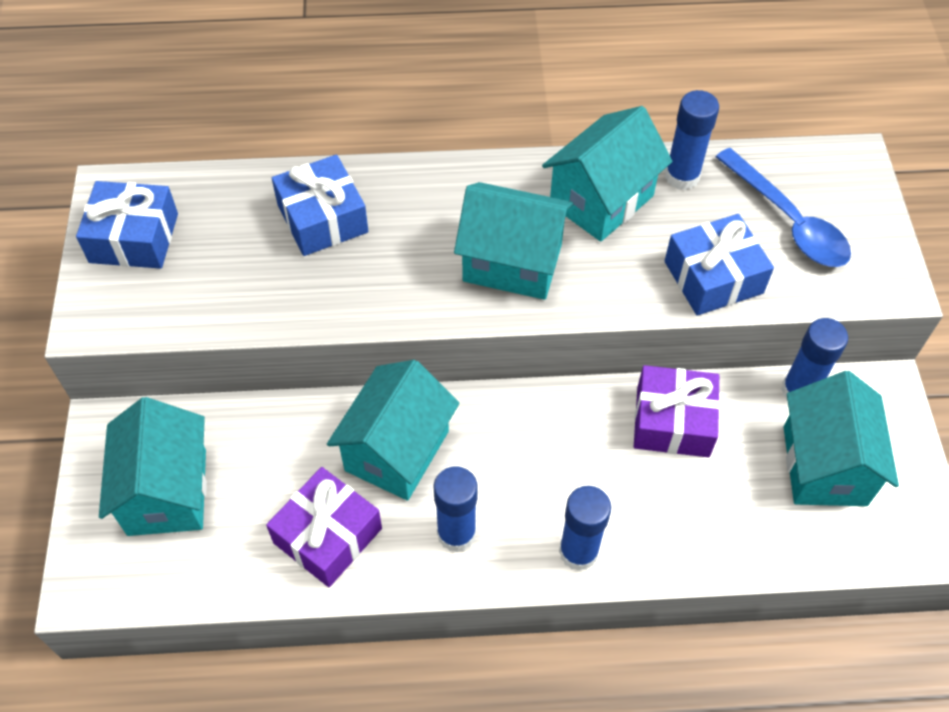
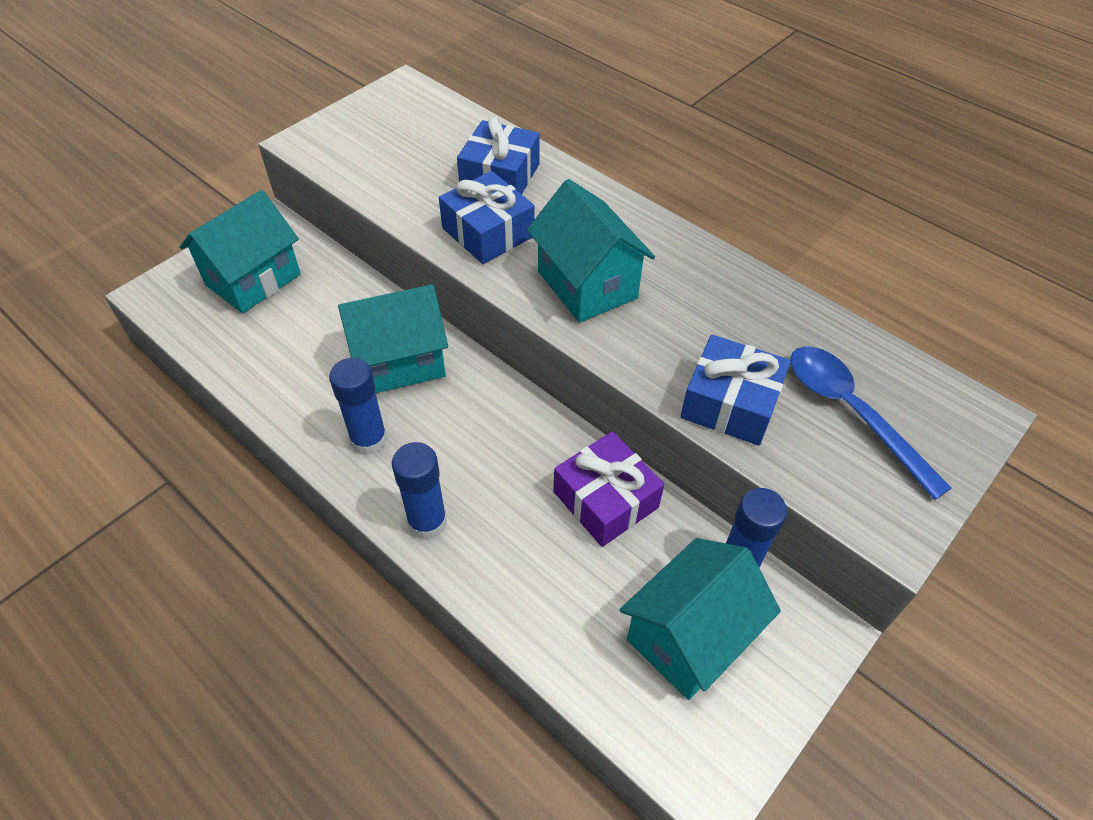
camera: 45 degrees right, 5 degrees down
(134, 238) = (382, 116): blue gift -> blue gift (488, 232)
(328, 535) = (298, 374): purple gift -> none
(601, 200) = (707, 292): turquoise house -> none
(682, 176) = (796, 321): blue glue stick -> none
(788, 221) = (851, 413): blue spoon -> blue spoon turned 135 degrees clockwise

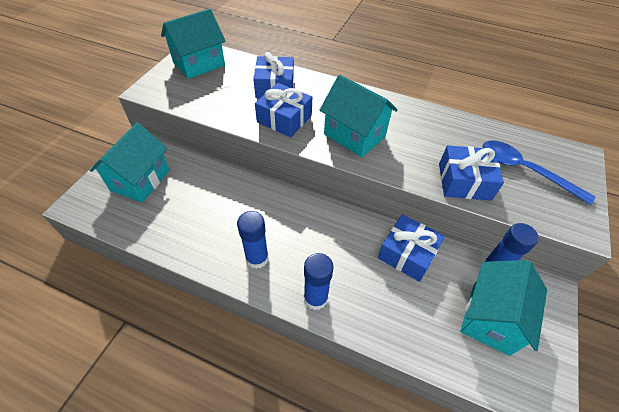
camera: 20 degrees left, 0 degrees up
(400, 362) = (254, 207): turquoise house -> turquoise house (199, 64)
(605, 500) = (407, 254): purple gift -> blue gift

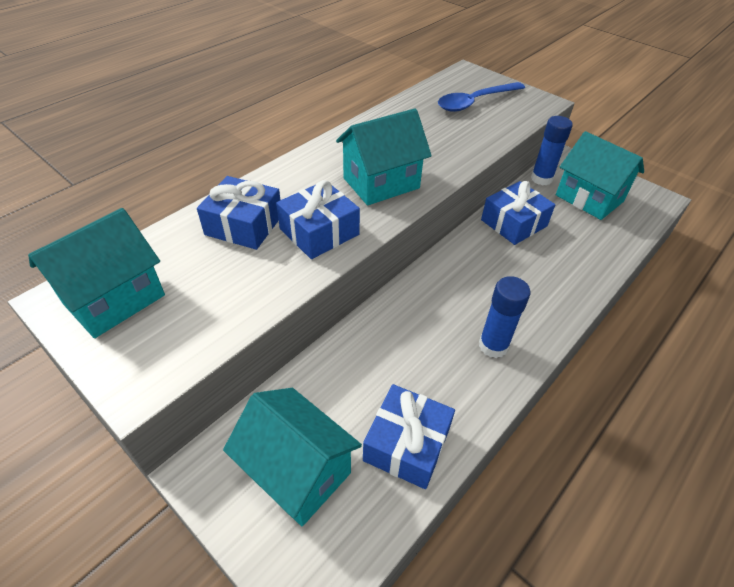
camera: 70 degrees left, 5 degrees down
(199, 64) = (114, 299): turquoise house -> turquoise house turned 60 degrees clockwise
(315, 298) = (555, 306): blue glue stick -> none
(464, 181) = (477, 137): blue gift -> blue gift (407, 444)

